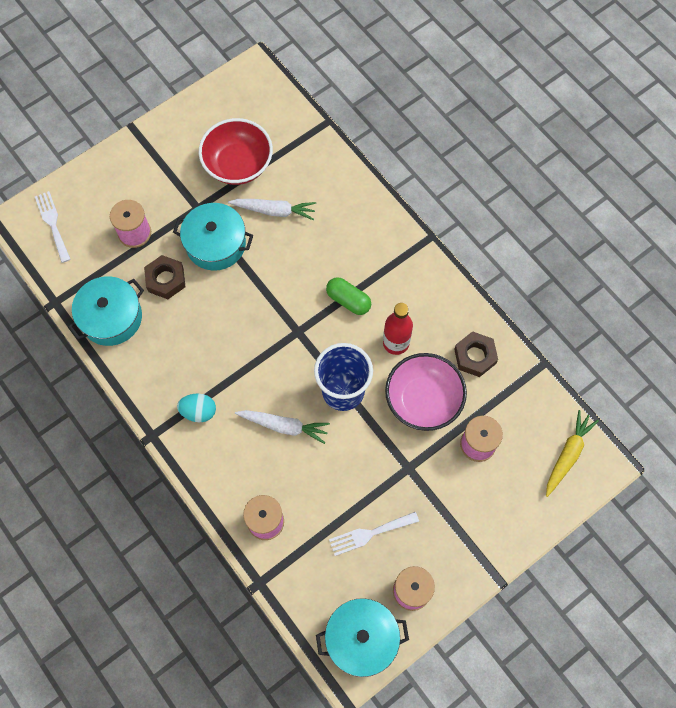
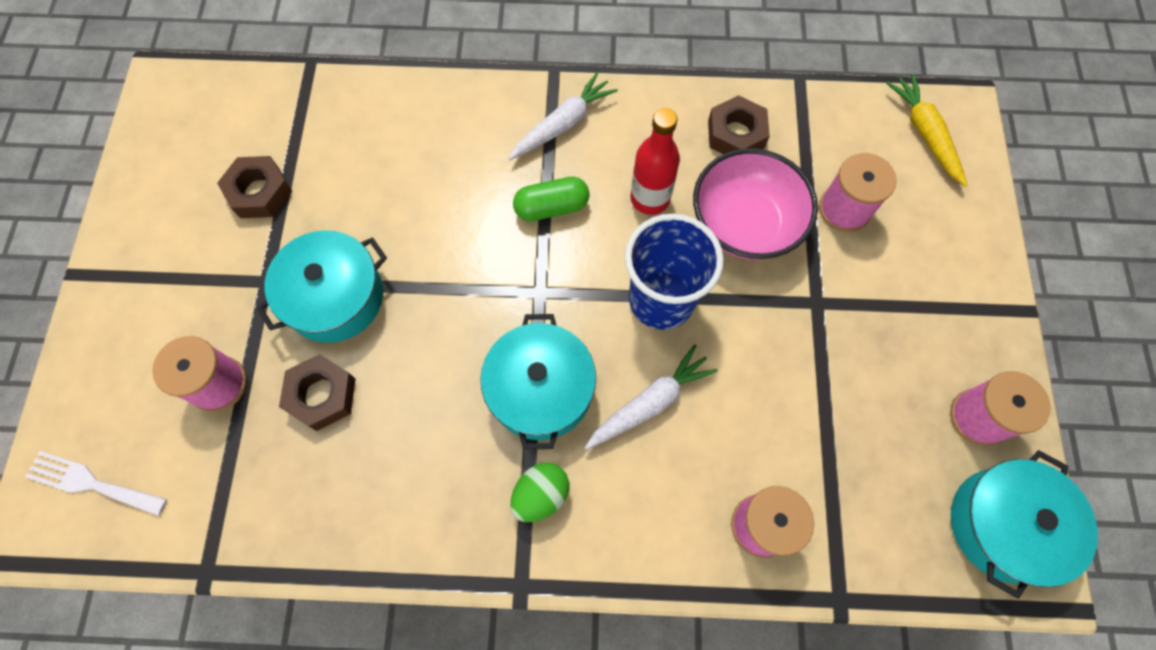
camera: 50 degrees left, 0 degrees up
(111, 317) = (304, 509): turquoise pot -> turquoise pot (540, 389)
(199, 411) = (541, 495): turquoise egg -> green egg
(238, 164) = (259, 192): red bowl -> brown nut
(274, 211) = (360, 199): white carrot -> white carrot (563, 124)
(370, 534) = (870, 409): white fork -> none

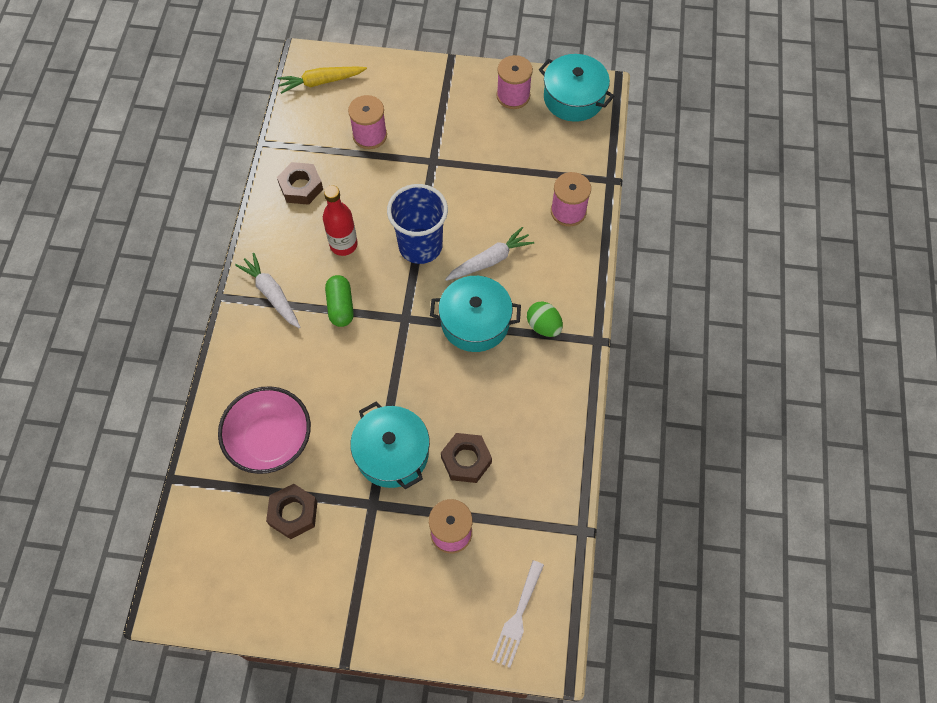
camera: 85 degrees left, 5 degrees down
(649, 403) = (490, 260): white carrot -> white carrot turned 90 degrees clockwise
(745, 223) = (371, 192): pink bowl -> pink bowl (270, 440)

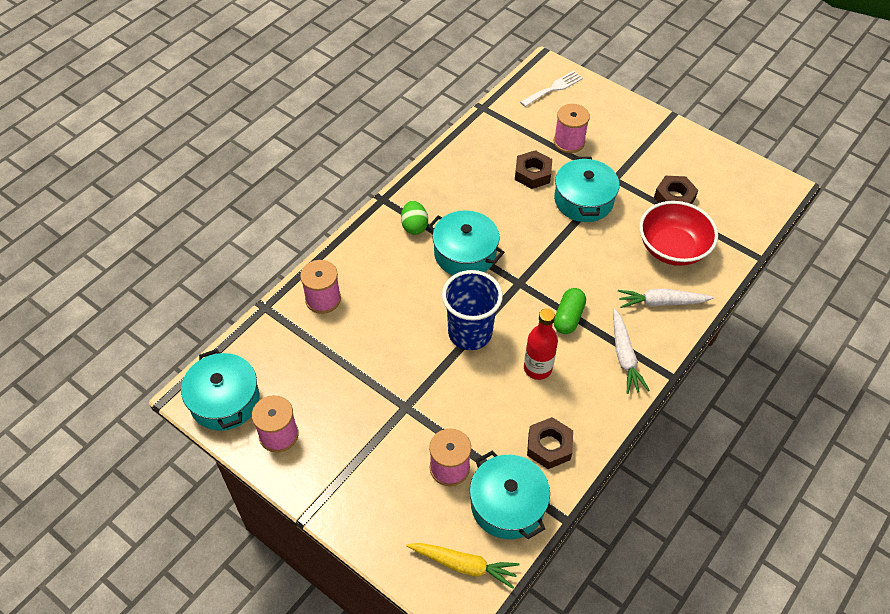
camera: 150 degrees left, 10 degrees down
(270, 440) = (672, 248): pink bowl -> red bowl
(311, 132) = (507, 504): none -> turquoise pot
(490, 260) = (419, 293): white carrot -> white carrot (661, 302)

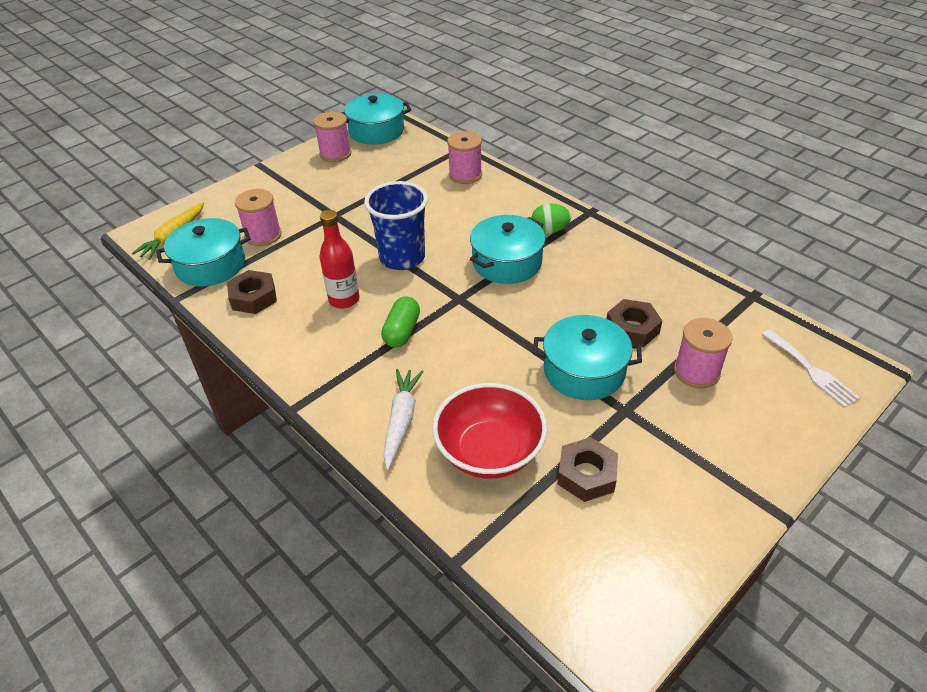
camera: 100 degrees right, 10 degrees down
(568, 317) = (402, 331): green capsule -> green capsule turned 75 degrees clockwise
(624, 356) = (335, 370): white carrot -> none

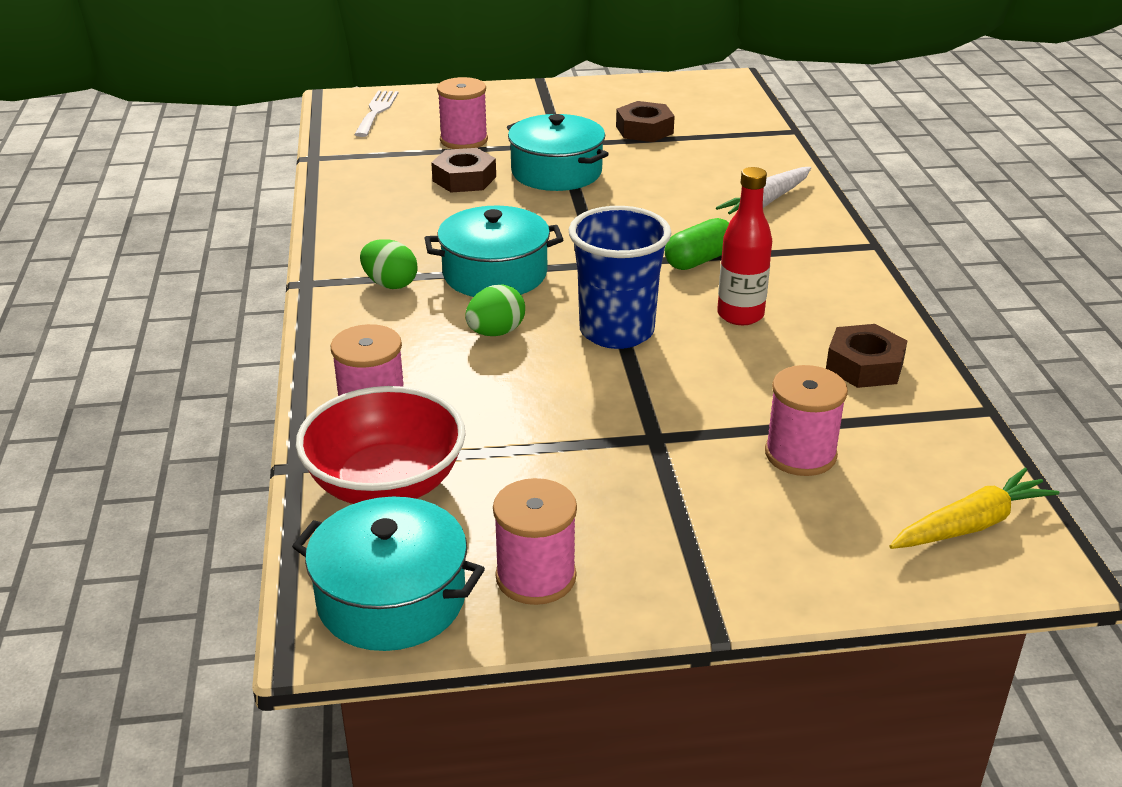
camera: 145 degrees left, 10 degrees down
(210, 265) = (914, 440): turquoise pot -> none
(461, 229) = (496, 332): none -> green egg
(489, 451) = (706, 162): red bowl -> red bowl (386, 483)

